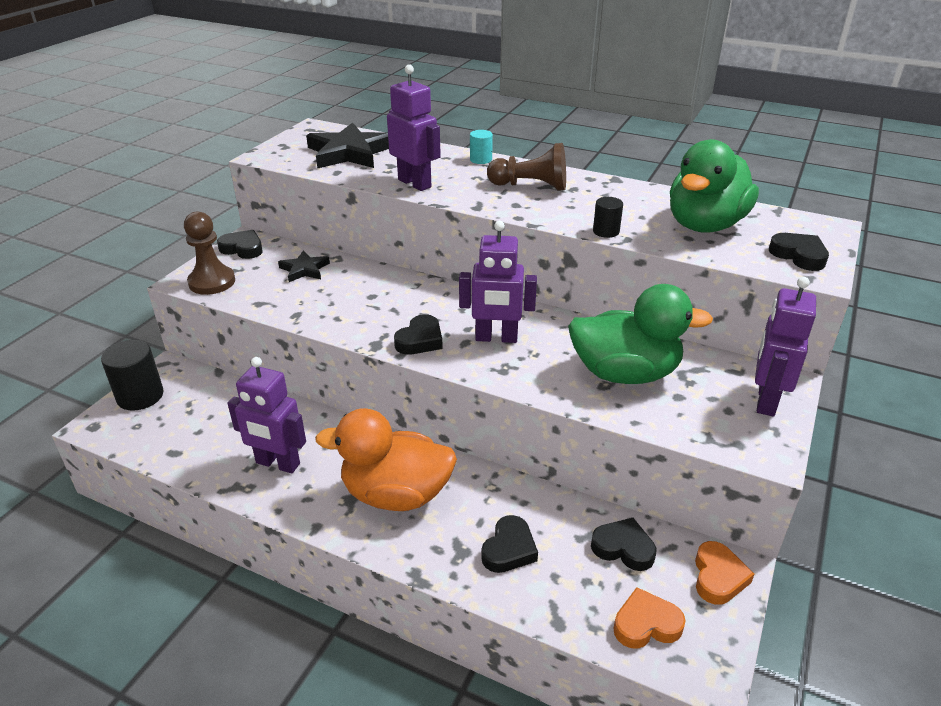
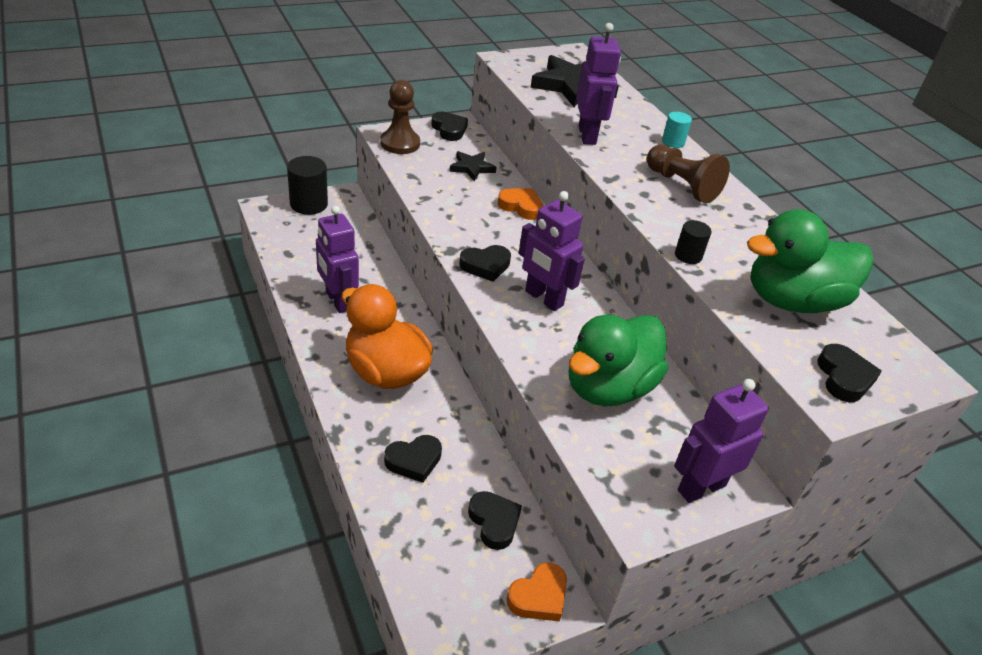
camera: 35 degrees right, 5 degrees up
(625, 373) = (608, 387): green duck -> green duck turned 90 degrees clockwise
(646, 624) = (443, 580): orange heart -> orange heart (521, 207)

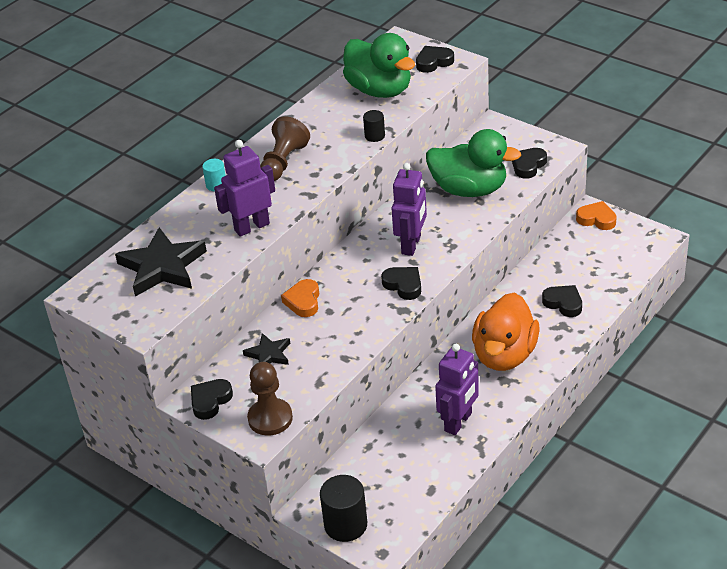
camera: 110 degrees left, 0 degrees up
(494, 522) = (569, 253): black heart -> black heart (528, 165)
(701, 487) = (510, 137): purple robot -> none

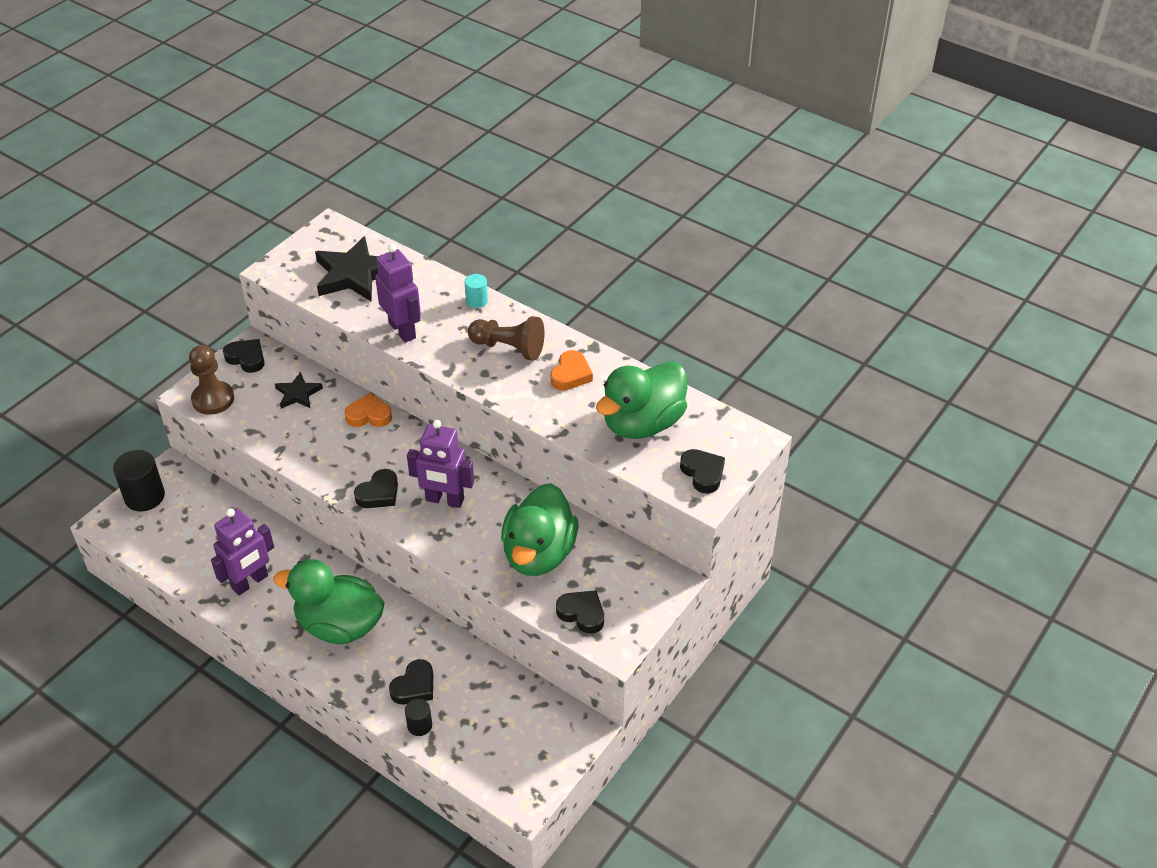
camera: 85 degrees right, 5 degrees up
(374, 136) = (549, 420): black cylinder -> black cylinder (419, 725)
(458, 422) = (250, 582): purple robot -> purple robot turned 75 degrees counterclockwise
(504, 355) = (339, 625): orange duck -> green duck
(596, 219) = (567, 734): orange heart -> orange heart (571, 374)

